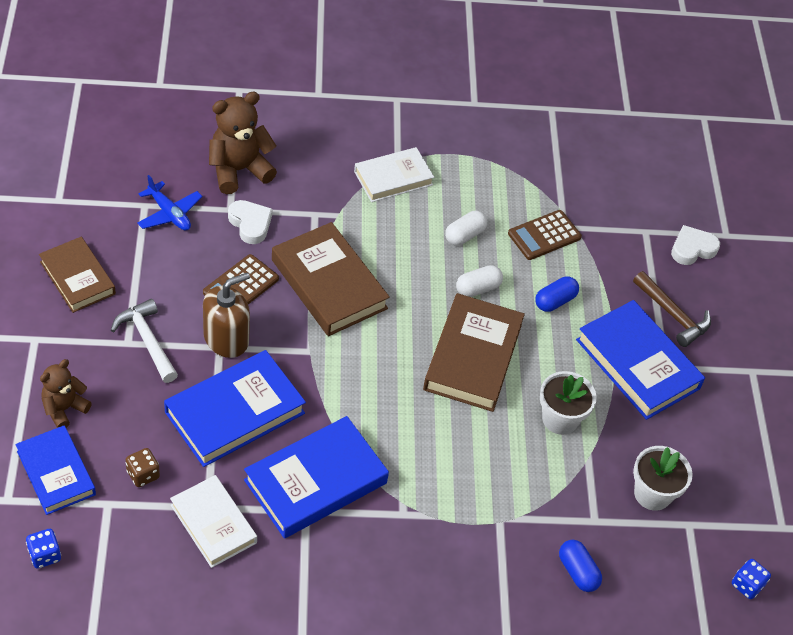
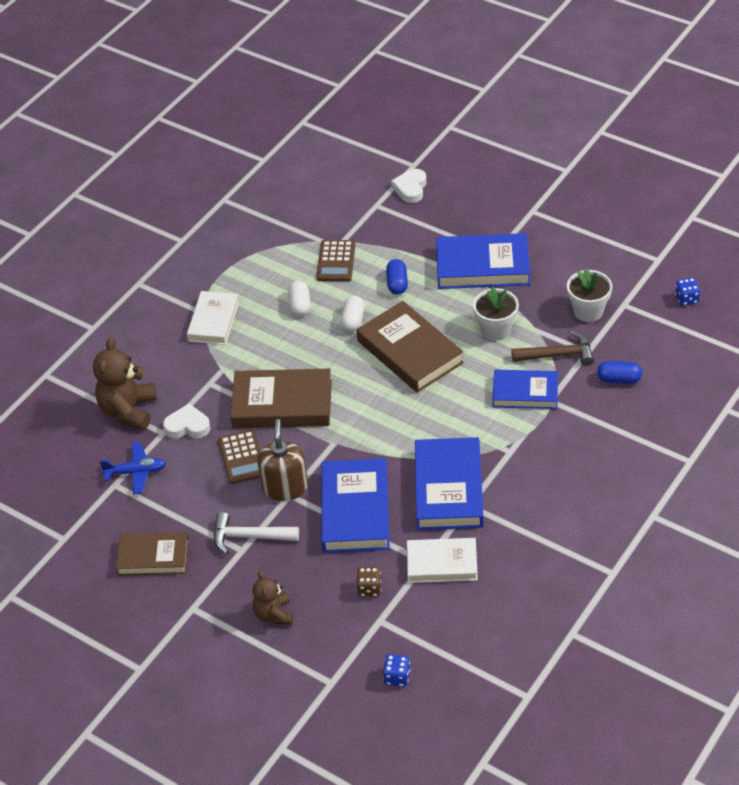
camera: 45 degrees left, 5 degrees down
(56, 473) = (329, 642): blue book -> blue book (525, 393)
(673, 315) = (457, 227): brown hammer -> brown hammer (558, 355)

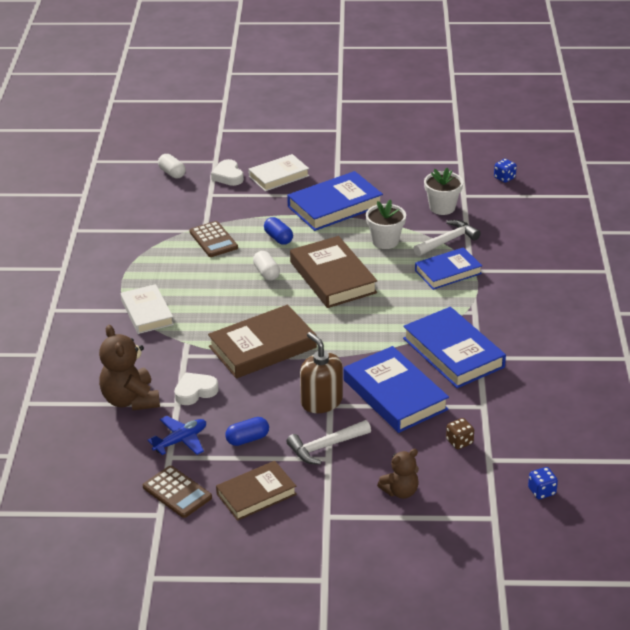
camera: 35 degrees left, 10 degrees down
(242, 457) = (265, 395): brown calculator -> brown calculator (177, 492)
(274, 614) = (400, 491): brown teddy bear -> brown teddy bear turned 75 degrees counterclockwise
(300, 305) = (212, 278): white capsule -> white capsule (172, 173)
(410, 352) = (333, 277): brown book -> brown book turned 45 degrees clockwise
(442, 563) = (498, 402): white book -> white book (278, 176)
(558, 355) = (448, 241): brown hammer -> white hammer
(619, 379) = (507, 240): blue capsule -> blue capsule (247, 439)

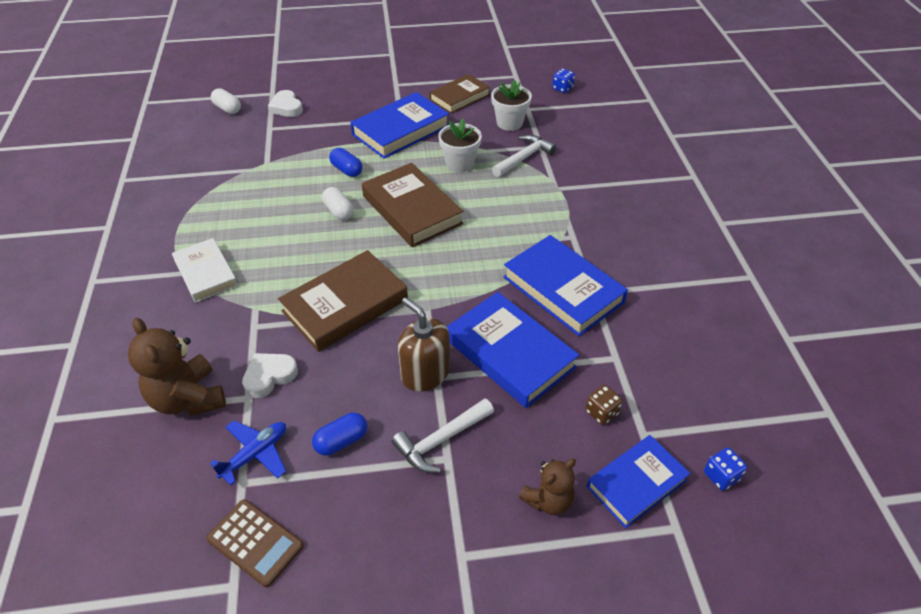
camera: 10 degrees left, 10 degrees up
(213, 240) = (276, 178): brown calculator -> none
(256, 494) = (362, 531): brown book -> brown book (459, 97)
(278, 176) = (338, 103): white book -> none
(448, 272) = (532, 192): blue book -> blue book (636, 483)

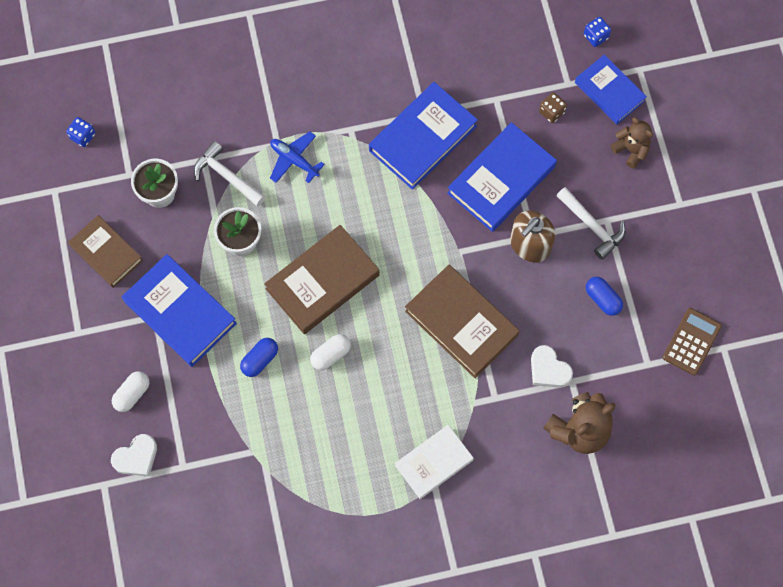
camera: 95 degrees left, 25 degrees up
(227, 109) = (142, 531): white capsule -> white capsule (132, 394)
(255, 454) = (623, 360): blue plane -> blue plane (294, 160)

